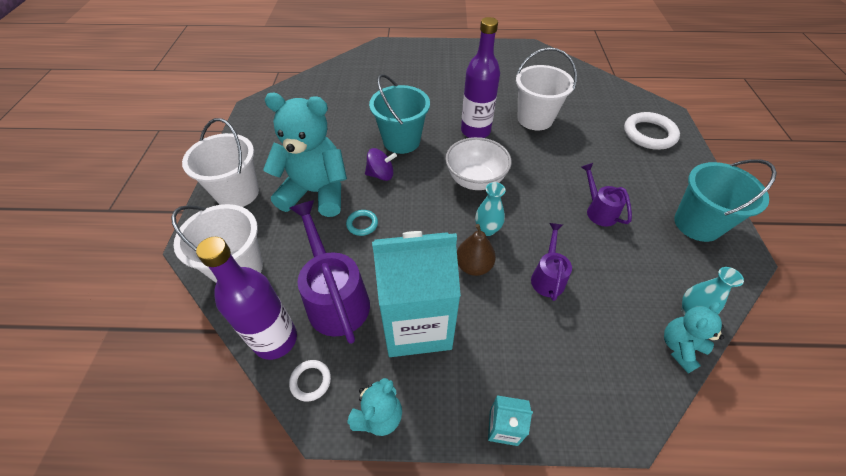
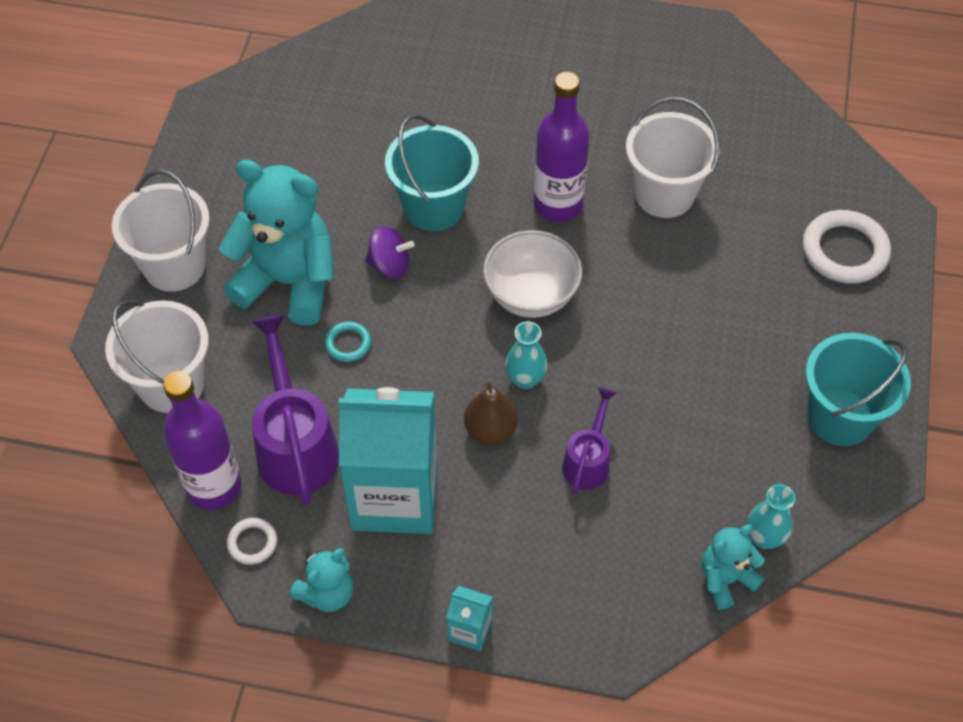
camera: 10 degrees right, 5 degrees up
(598, 211) = (701, 374): purple watering can -> none

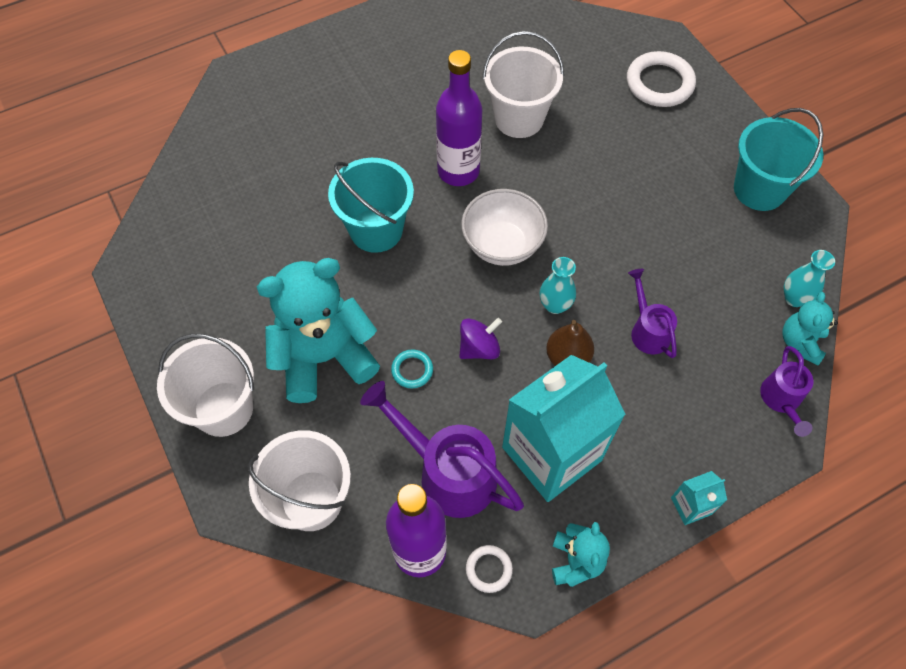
camera: 40 degrees left, 5 degrees up
(390, 265) = (386, 292): purple spinning top -> purple spinning top (479, 348)
(650, 612) = (781, 400): none -> purple watering can

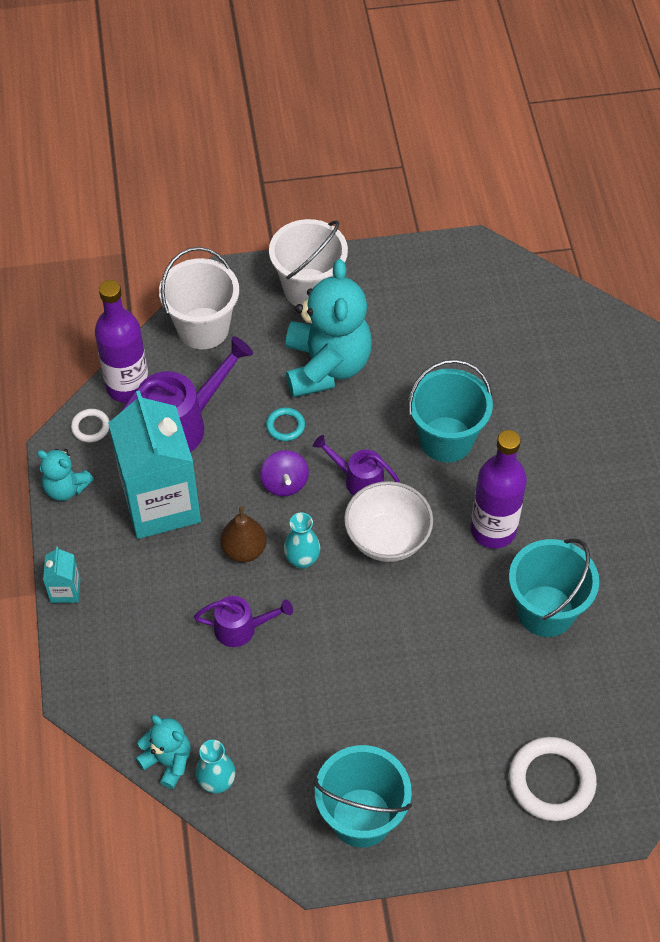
camera: 110 degrees right, 5 degrees down
(519, 118) = (545, 611): white bucket -> turquoise bucket
(781, 400) = (120, 712): purple watering can -> purple watering can (358, 480)

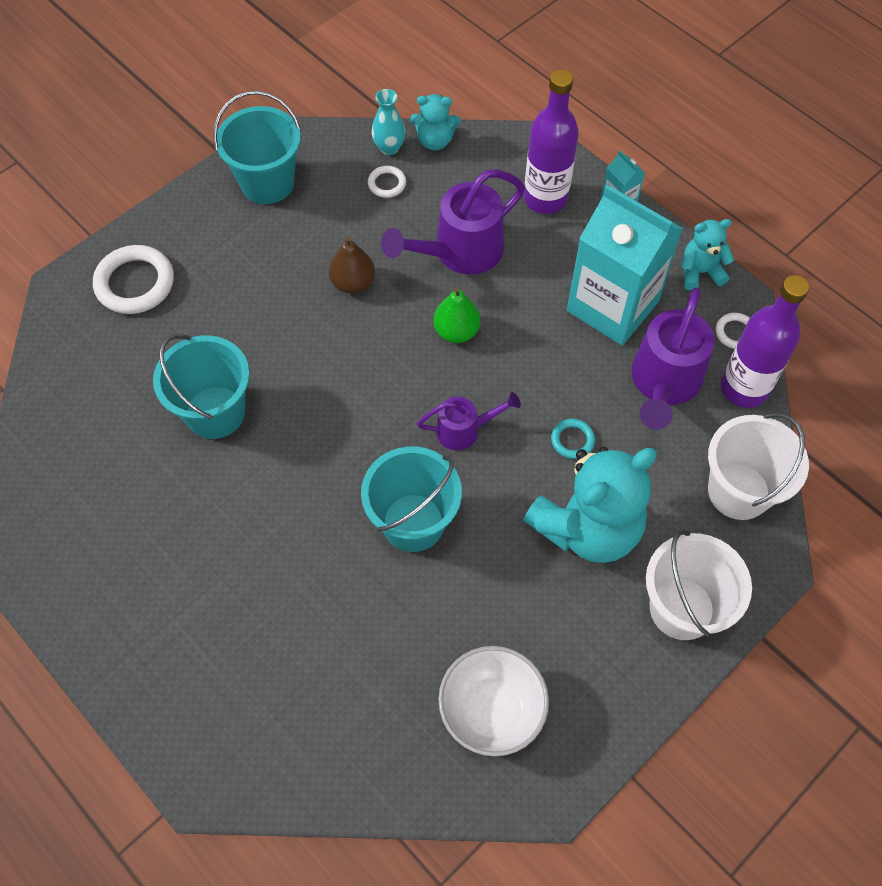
camera: 145 degrees right, 5 degrees up
(241, 628) = (460, 252): purple watering can -> purple watering can, size x1.76
(244, 550) = (511, 311): brown pear -> brown pear (353, 283)
(250, 741) = (387, 184): none -> white ring
(284, 483) = (527, 387): purple spinning top -> none
(302, 560) = (456, 331): turquoise vase -> green pear
(326, 366) = (587, 527): turquoise teddy bear -> turquoise teddy bear turned 90 degrees counterclockwise
(387, 539) = (398, 392): white bowl -> white bowl (491, 711)
(493, 530) = (308, 458): purple bottle -> purple bottle (545, 198)

